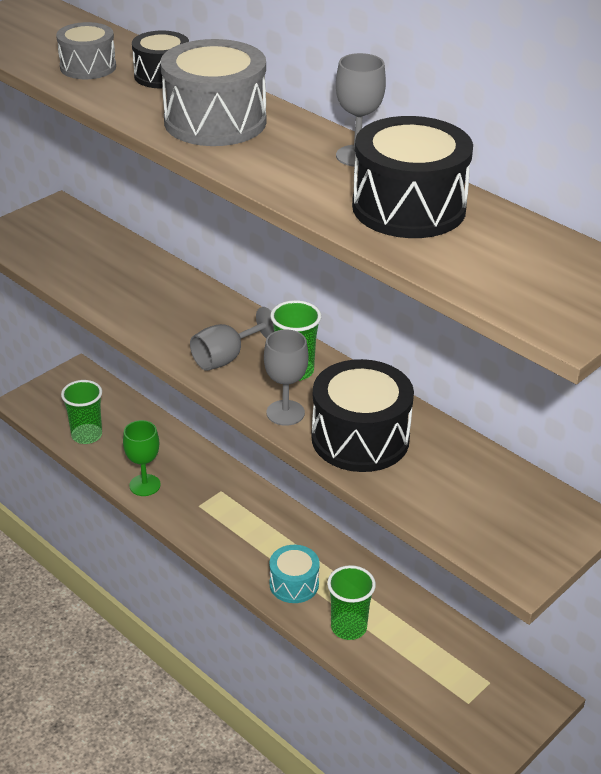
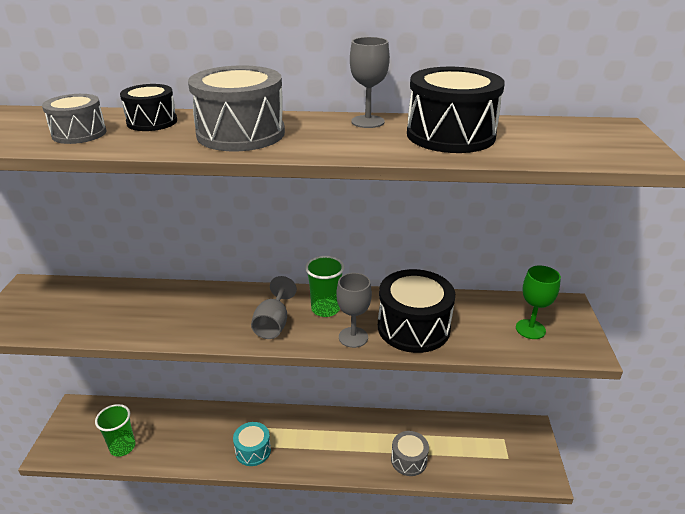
camera: 40 degrees left, 5 degrees down
(145, 485) = (198, 455): green goblet -> green goblet (530, 329)
(294, 584) = (353, 456): turquoise drum -> turquoise drum (253, 450)
(348, 627) = (409, 460): green cup -> grey drum

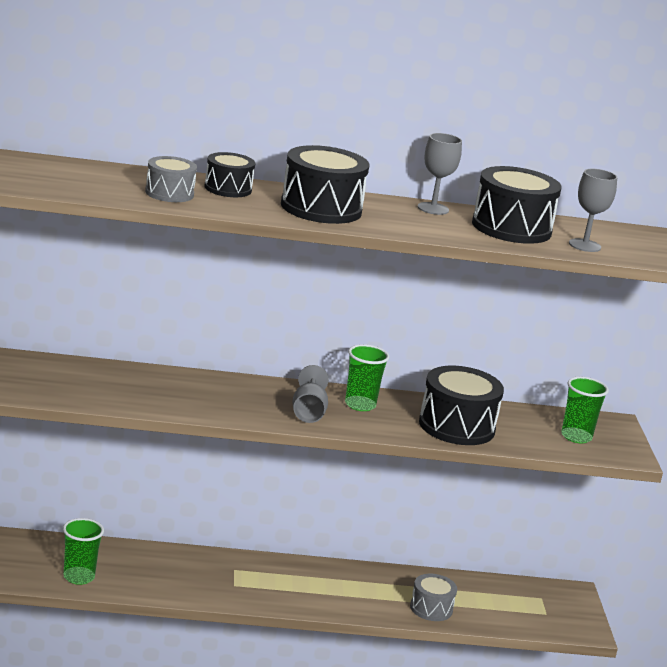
camera: 10 degrees left, 10 degrees down
(241, 134) = (321, 208): grey drum -> black drum
(253, 450) = (243, 590): turquoise drum -> none
(353, 337) = (396, 429): grey goblet -> grey goblet (584, 245)
(530, 329) = (576, 437): green goblet -> green cup

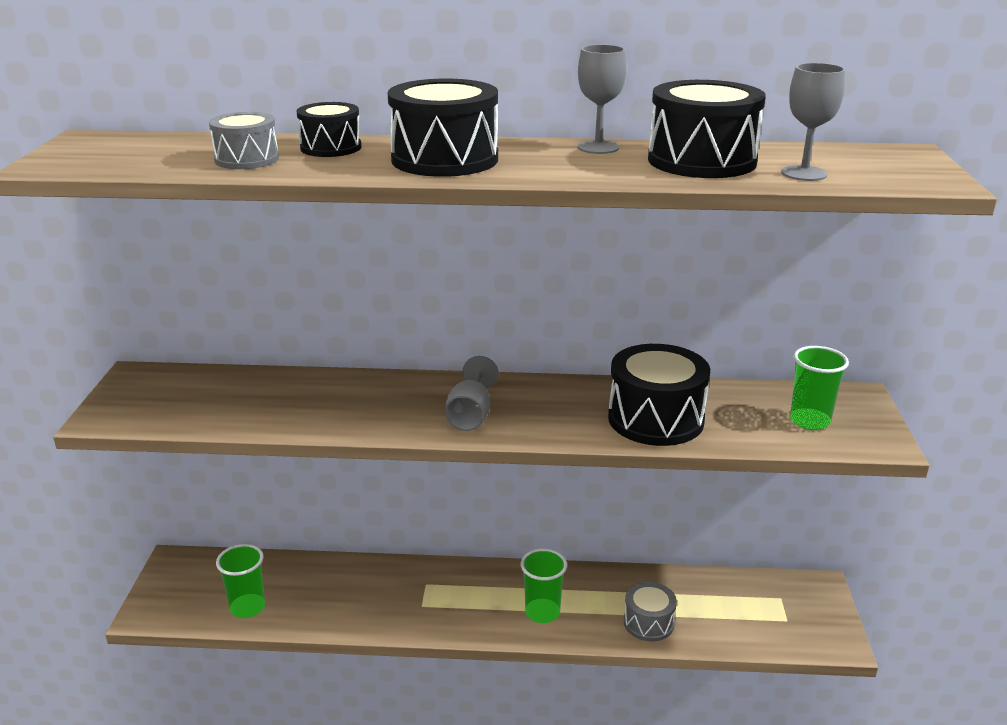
camera: 10 degrees right, 5 degrees up
(360, 405) = (537, 399): green cup -> green cup (542, 612)

